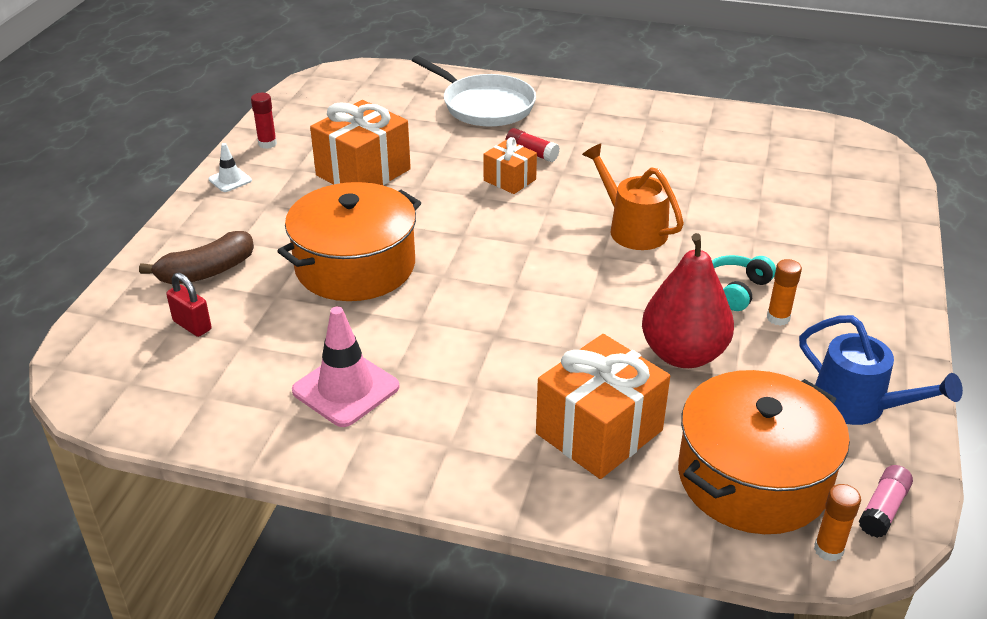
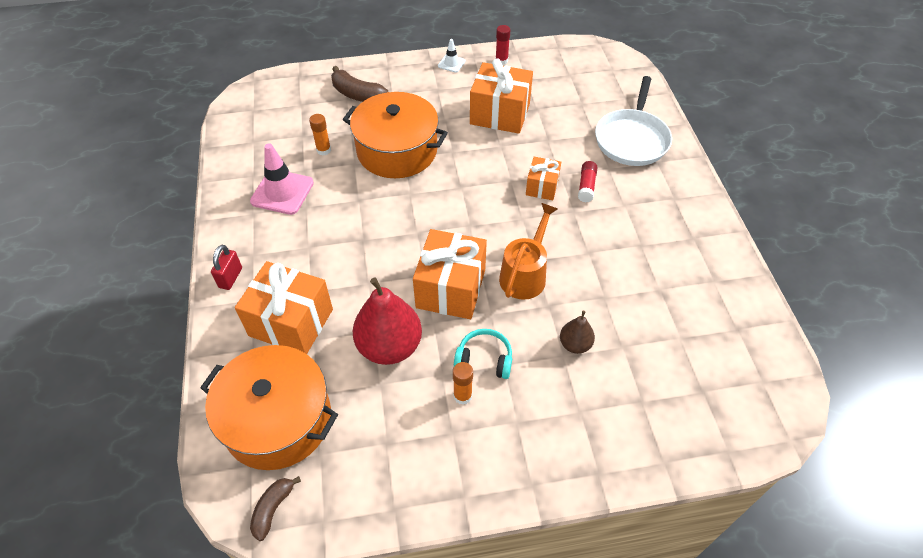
camera: 65 degrees right, 15 degrees up
(192, 325) = (308, 110): red padlock -> red padlock (230, 278)
(621, 285) = (450, 288): none -> orange gift
(744, 226) = (575, 344): none -> brown pear
(828, 550) = (223, 480): orange glue stick -> orange glue stick (324, 150)
(859, 406) = (380, 473): blue watering can -> none
(883, 509) = (273, 509): pink glue stick -> brown banana

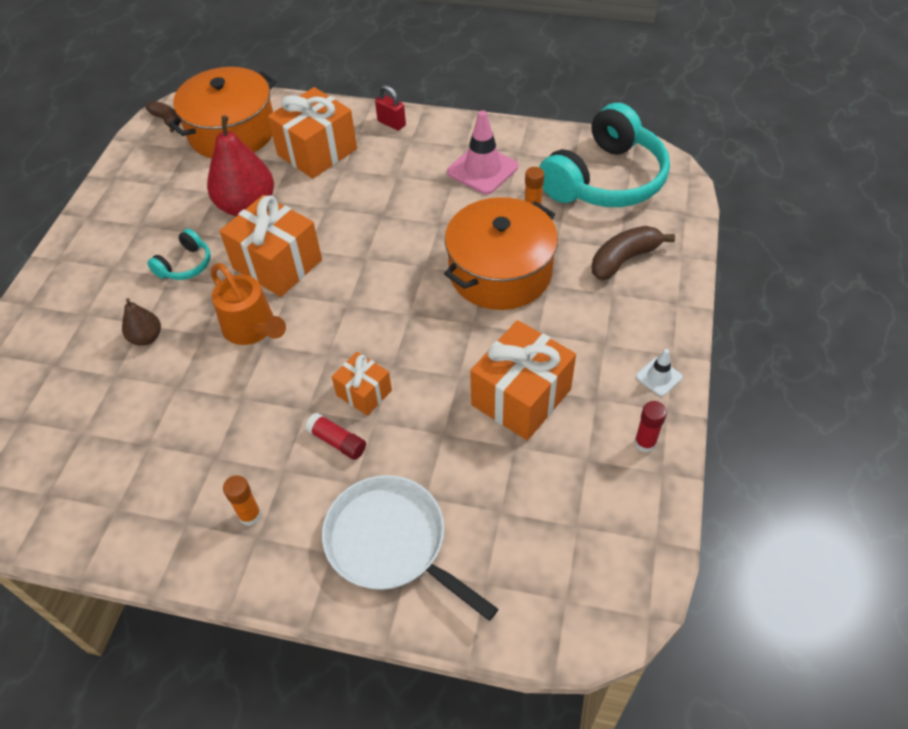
camera: 115 degrees right, 0 degrees up
(274, 119) = (605, 180): none -> turquoise headphones
(462, 396) = (164, 240): orange glue stick -> orange glue stick (250, 515)

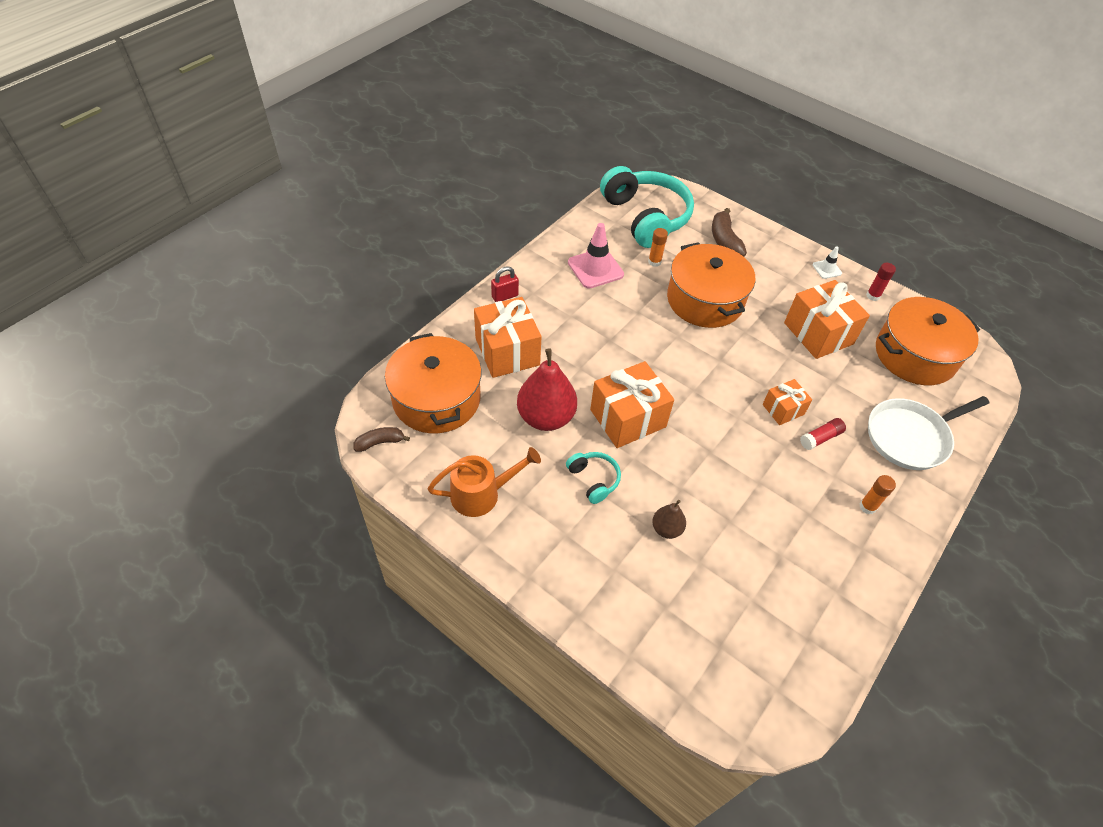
camera: 70 degrees left, 0 degrees up
(253, 329) = (691, 454): orange watering can -> orange watering can (482, 494)
(556, 520) = (915, 355): none -> orange pot

